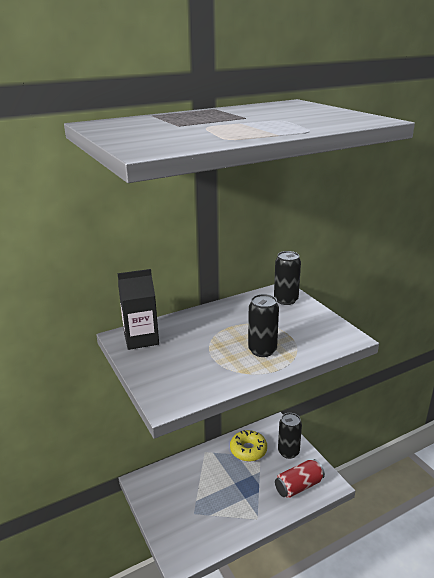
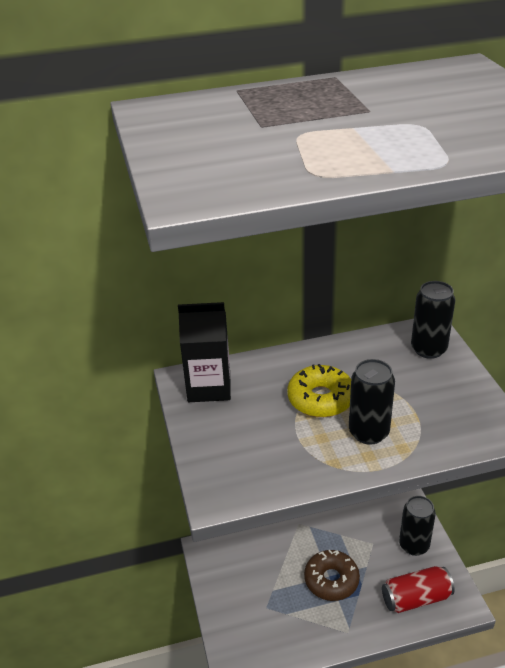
camera: 15 degrees right, 10 degrees up
(237, 485) = (331, 580): none -> brown donut
(248, 450) = (358, 532): yellow donut -> yellow donut (321, 399)

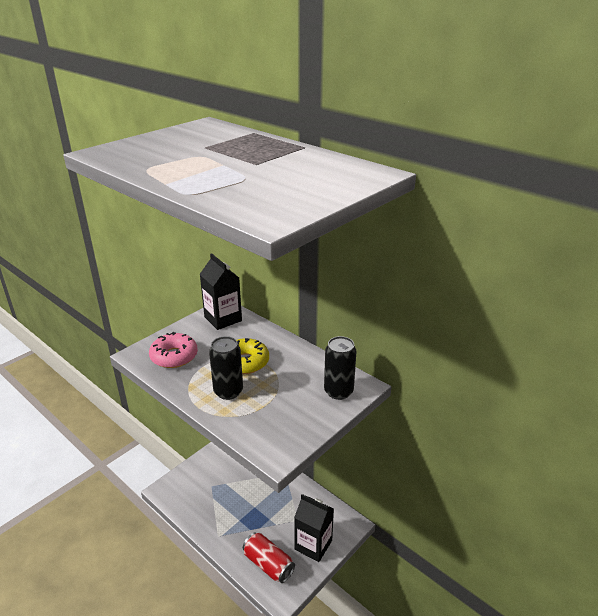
camera: 55 degrees right, 5 degrees down
(254, 459) = (174, 356): none -> pink donut
(331, 580) = (252, 509): brown donut -> none
(414, 545) = (313, 545): black can -> black carton

